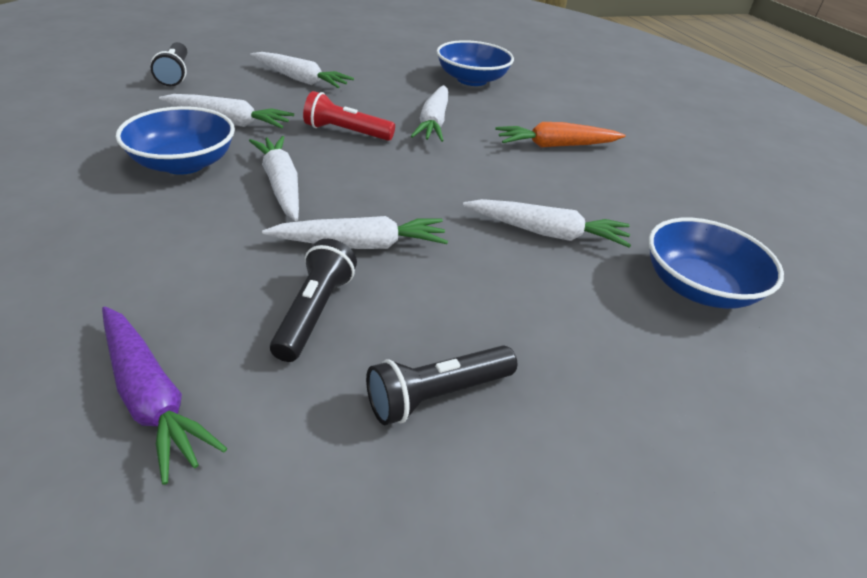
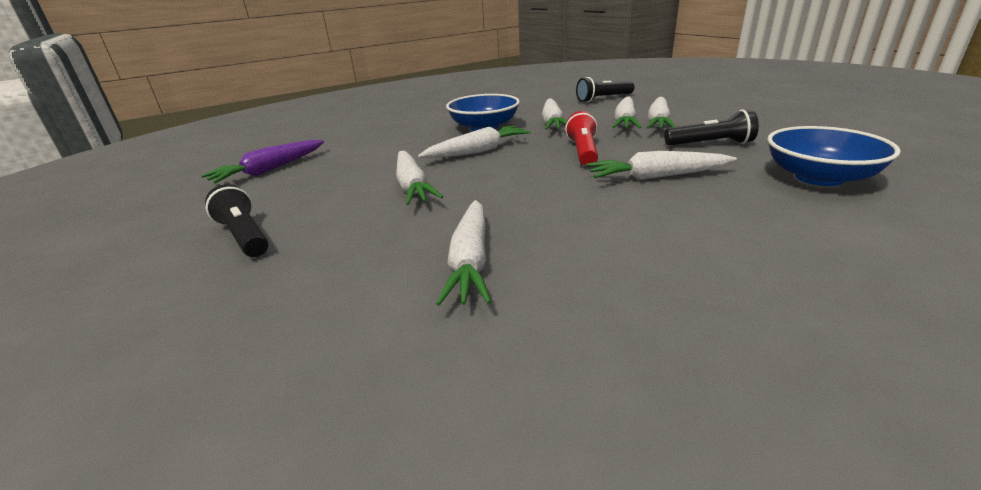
camera: 85 degrees right, 10 degrees down
(278, 90) = (625, 121): none -> white carrot
(314, 312) = (333, 188): black flashlight -> black flashlight (710, 144)
(556, 146) = (705, 250): orange carrot -> none
(698, 287) = (388, 392): blue bowl -> none

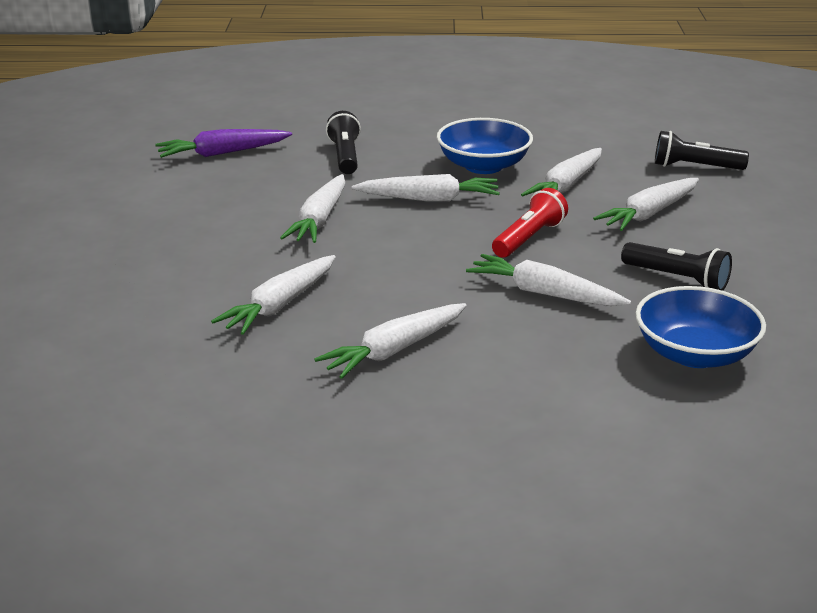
camera: 30 degrees right, 0 degrees up
(244, 236) = (150, 222): black flashlight -> black flashlight (345, 156)
(658, 122) = (684, 229): white carrot -> white carrot (394, 350)

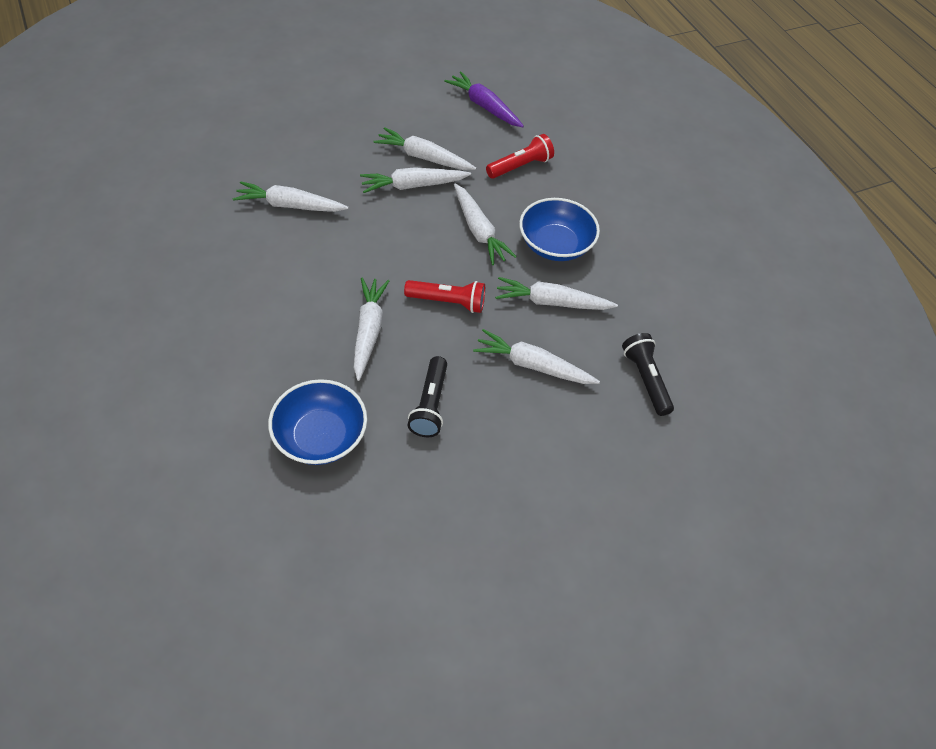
camera: 60 degrees right, 25 degrees up
(345, 156) = (520, 166): black flashlight -> red flashlight
(394, 350) = (258, 275): white carrot -> white carrot (423, 157)

